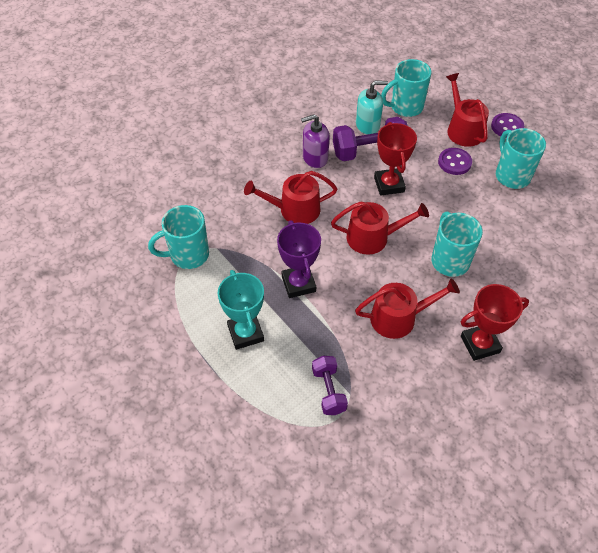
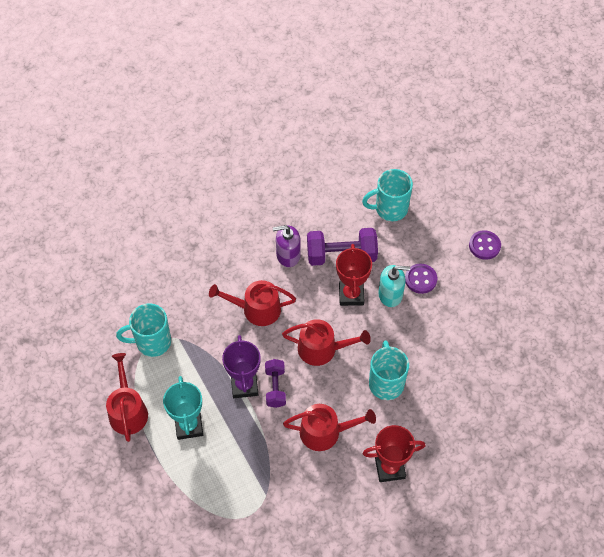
camera: 10 degrees right, 5 degrees up
(328, 391) = (248, 489): purple dumbbell -> purple dumbbell (275, 387)
(367, 125) = (347, 225): turquoise soap dispenser -> turquoise soap dispenser (390, 294)
(463, 129) = (439, 243): red watering can -> red watering can (128, 410)
(511, 175) = (471, 302): turquoise mug -> none

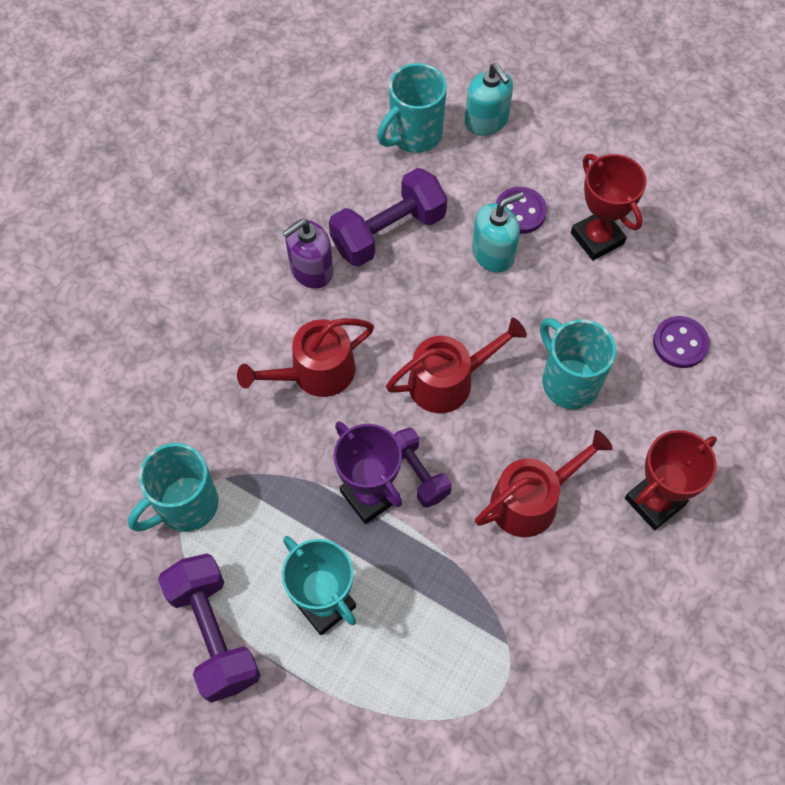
camera: 30 degrees left, 5 degrees up
(128, 410) = (213, 634): red watering can -> purple dumbbell
(351, 295) = (439, 281): red trophy -> red trophy (597, 238)
(435, 220) = (486, 121): none -> turquoise soap dispenser
(484, 246) = (574, 124): purple button -> purple button (680, 343)

